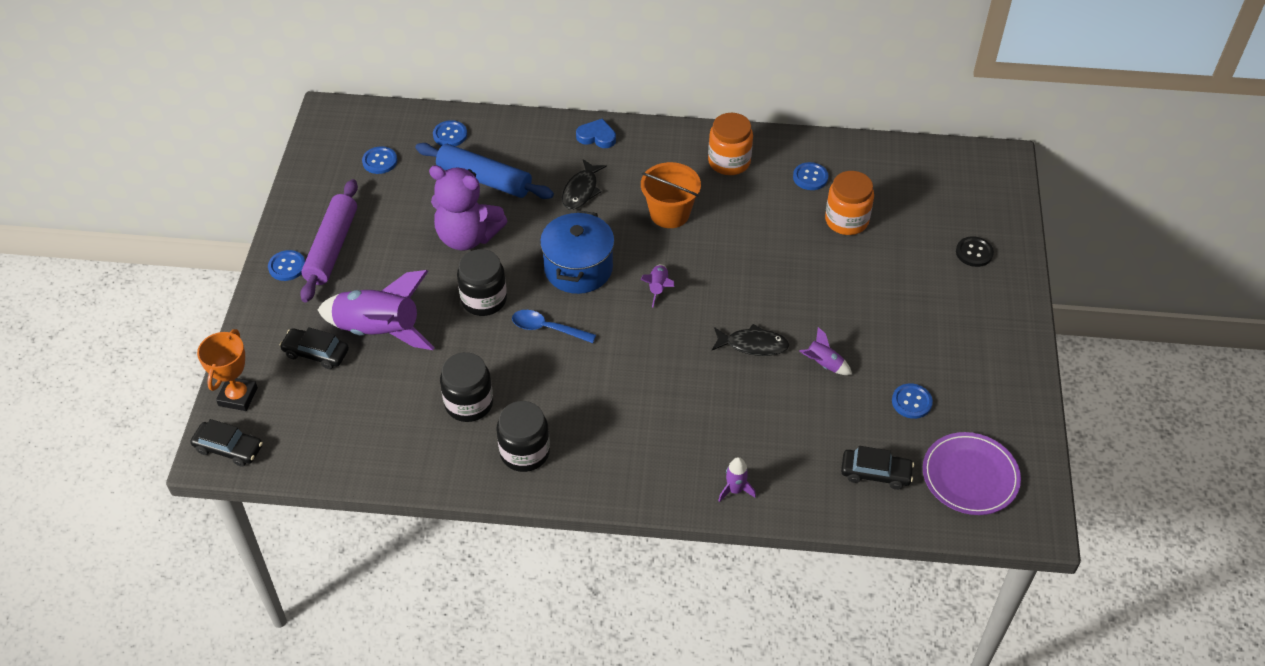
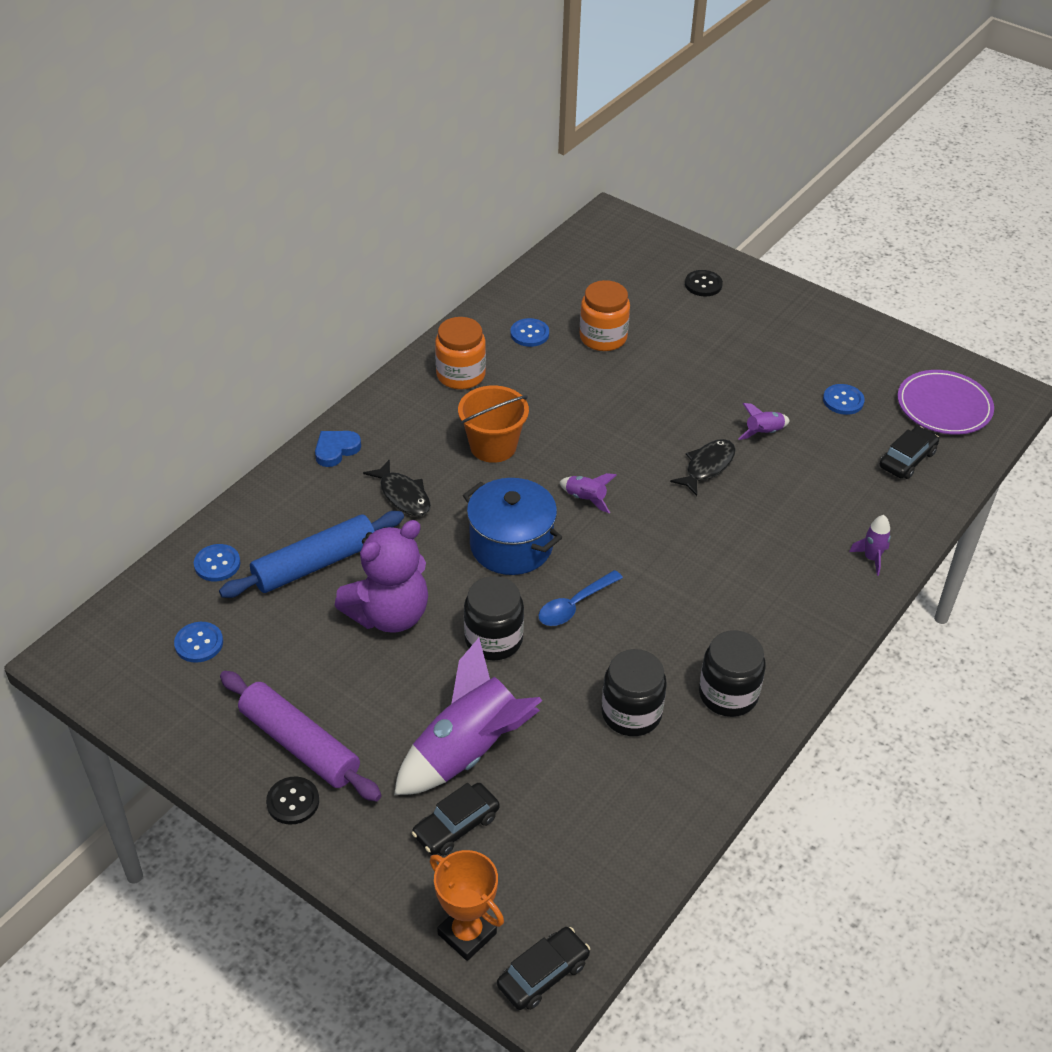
camera: 60 degrees left, 5 degrees down
(287, 266) = (293, 801): blue button -> black button

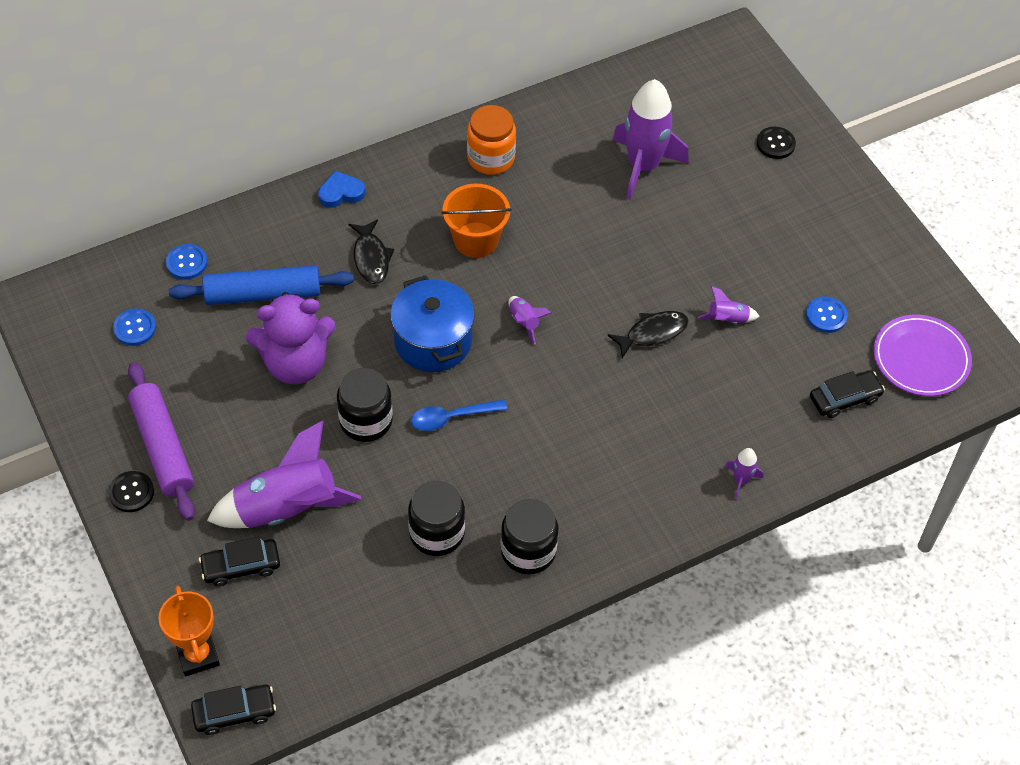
camera: 25 degrees right, 10 degrees up
(529, 334) = (578, 138): blue button -> none
(603, 337) = (643, 166): orange jar -> purple rocket

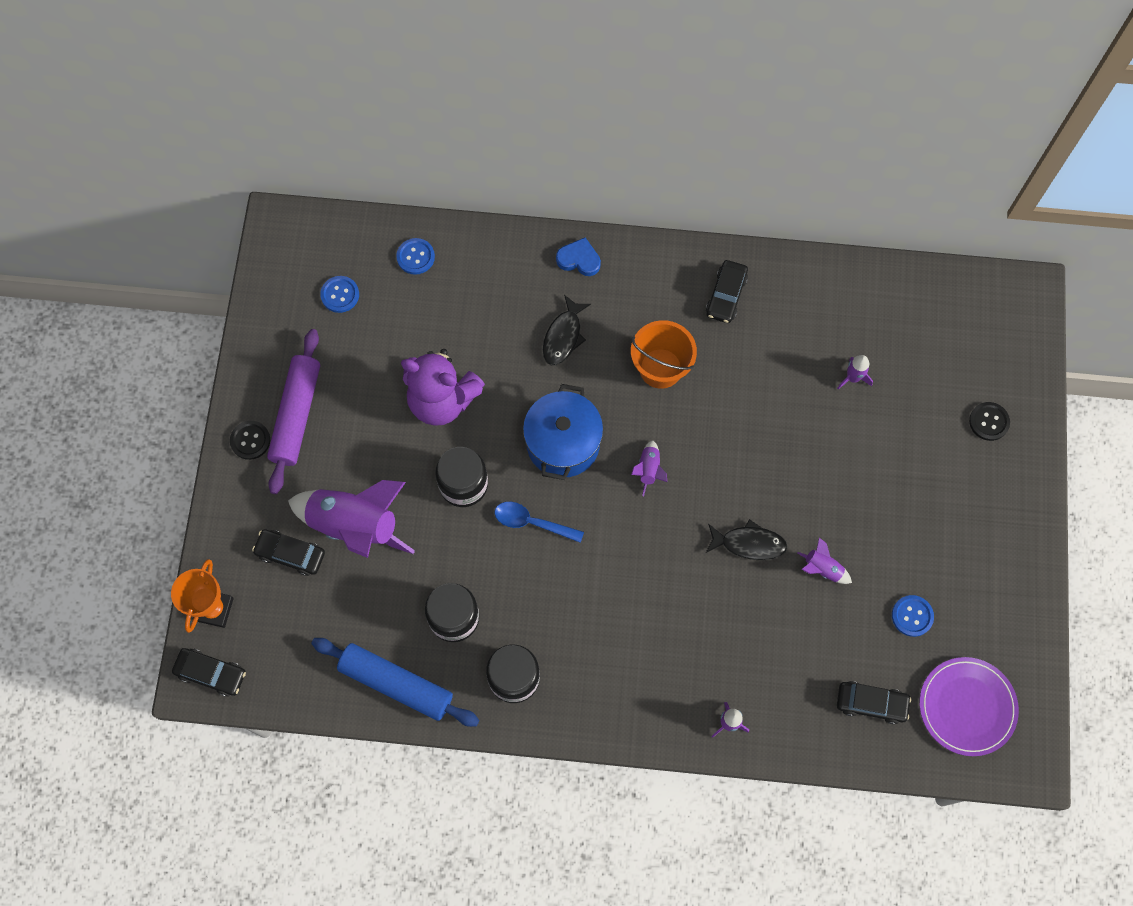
camera: 35 degrees right, 15 degrees up
(263, 294) = (456, 320): blue rolling pin -> blue rolling pin (396, 684)
(491, 158) = (726, 295): orange jar -> black car
(643, 166) = (853, 378): purple rocket -> purple rocket, size x0.44

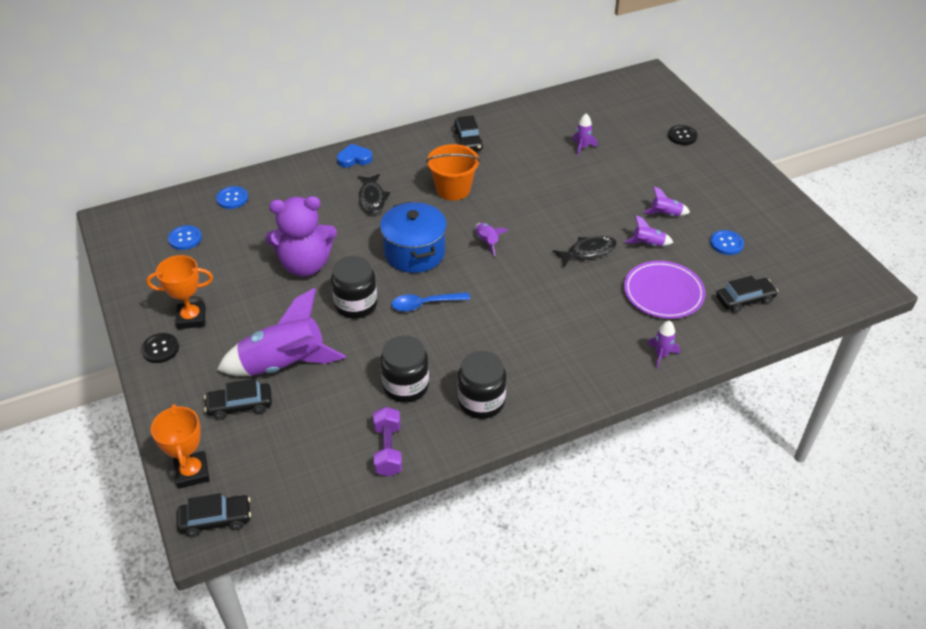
camera: 30 degrees left, 25 degrees down
(296, 415) = (191, 318): purple rolling pin -> orange trophy
(396, 684) = (388, 450): blue rolling pin -> purple dumbbell
(874, 536) = (665, 214): none -> purple rocket
(967, 707) = (805, 274): purple plate -> purple plate (663, 292)

